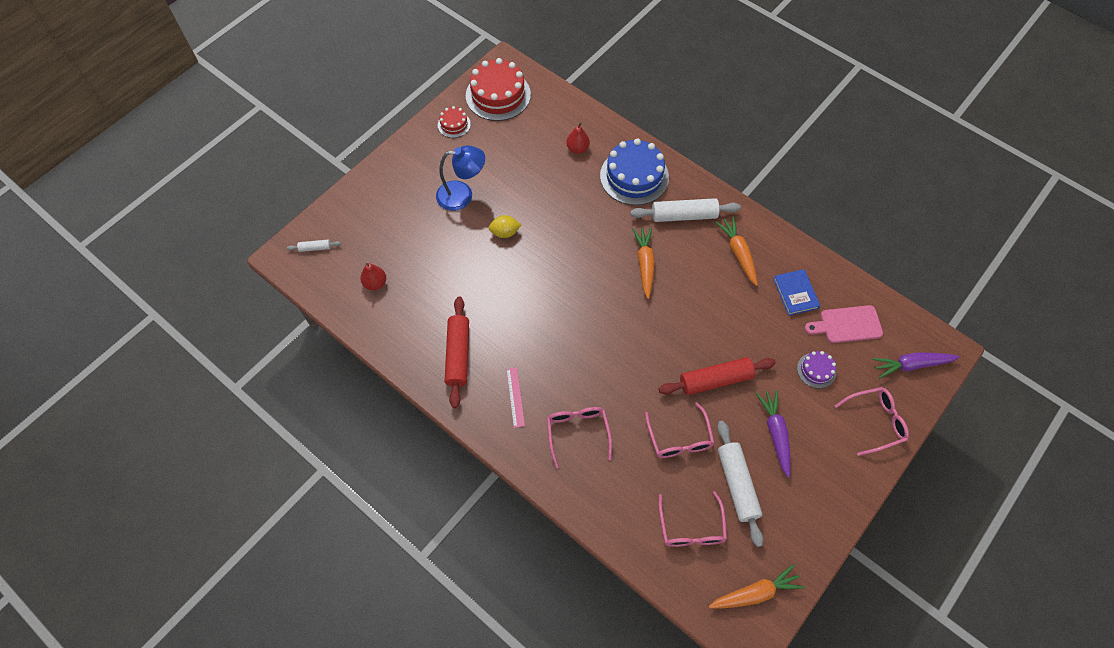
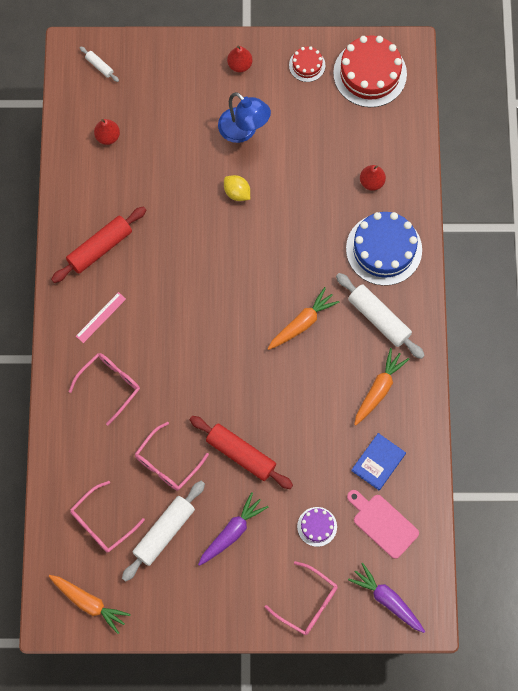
camera: 50 degrees right, 10 degrees up
(411, 162) = (239, 65): none -> red pear

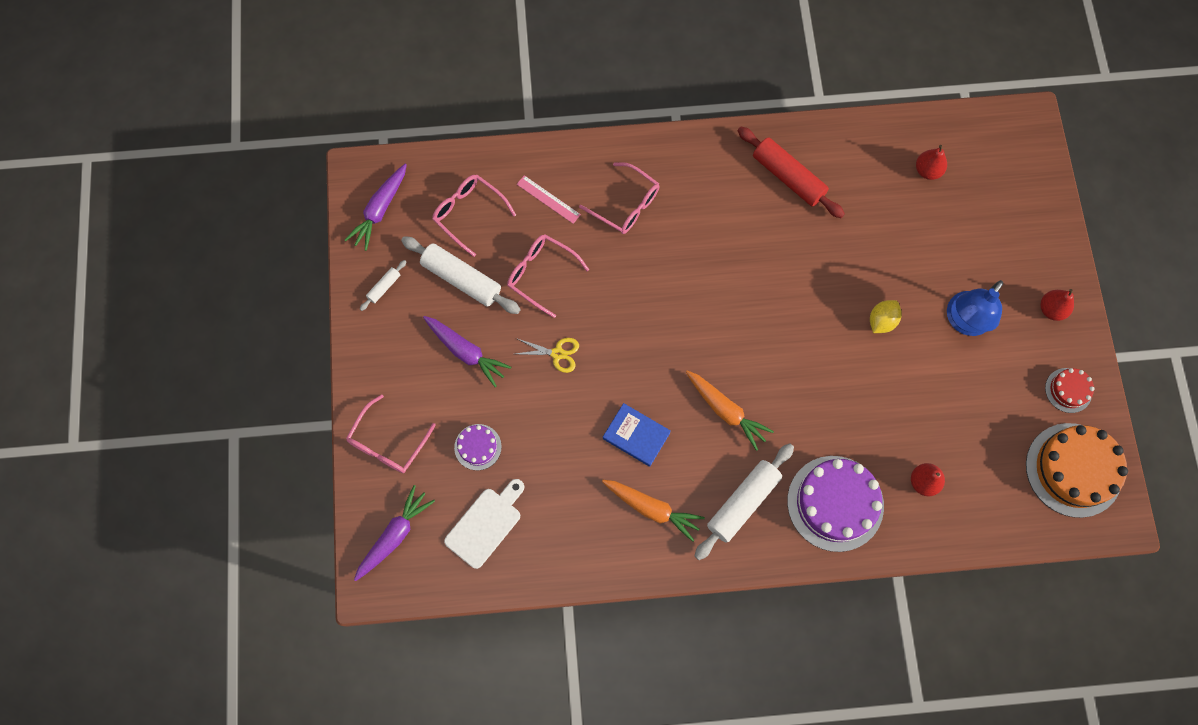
camera: 85 degrees right, 0 degrees up
(89, 603) = (380, 210): orange carrot -> purple carrot
(99, 66) = (1015, 152): white rolling pin -> white rolling pin (384, 287)
(100, 317) = (705, 187): pink ruler -> pink ruler (548, 199)
(241, 454) = (557, 354): red rolling pin -> yellow scissors
(370, 73) = (1073, 470): red cake -> orange cake
(378, 462) = (560, 514): blue book -> blue book (636, 435)
(383, 524) = (485, 524): pink cutting board -> white cutting board
(384, 249) = (835, 503): blue cake -> purple cake

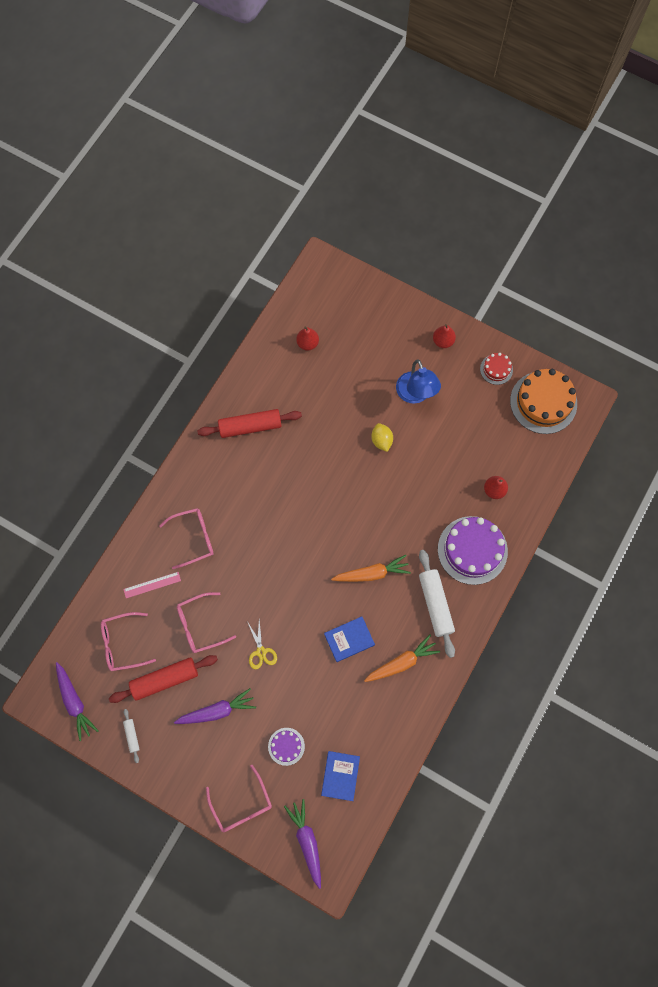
camera: 55 degrees left, 0 degrees up
(462, 279) = (165, 679): white rolling pin -> red rolling pin
(485, 524) = (340, 776): white cutting board -> blue book
(557, 354) = (261, 652): yellow scissors -> yellow scissors turned 120 degrees clockwise

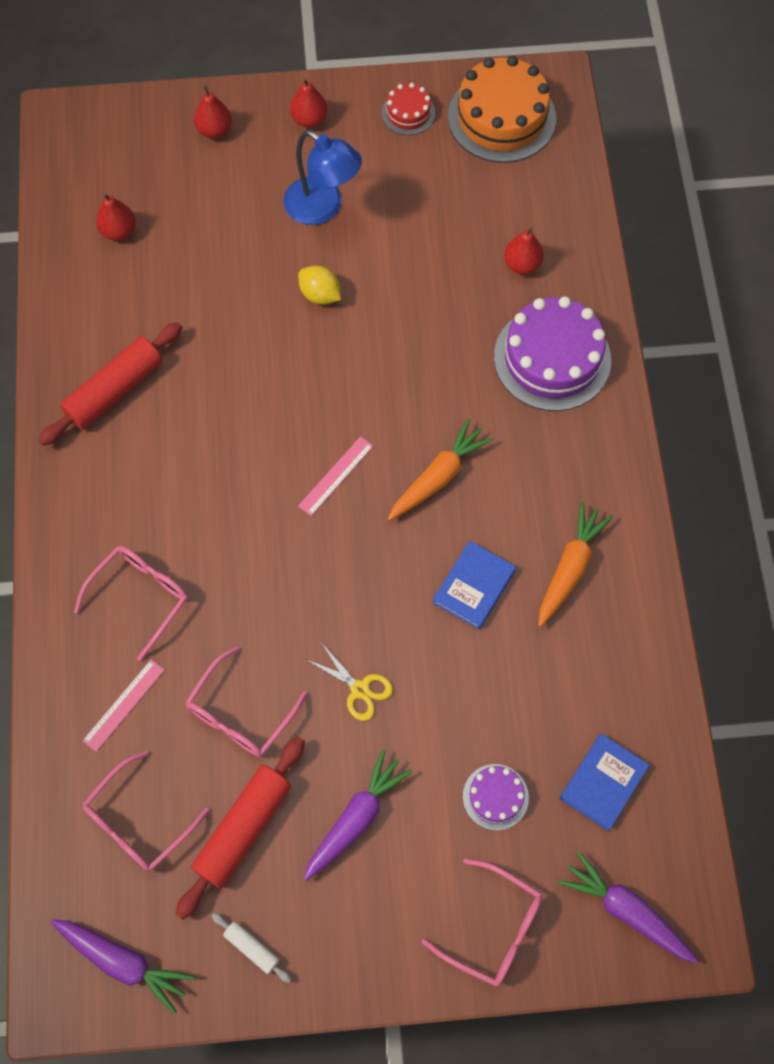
camera: 35 degrees left, 5 degrees down
(323, 539) = (336, 476): none -> pink ruler
(340, 776) = (603, 782): blue book -> blue book turned 60 degrees clockwise
(391, 317) = (214, 130): none -> red pear
(435, 604) = (557, 461): white rolling pin -> none

